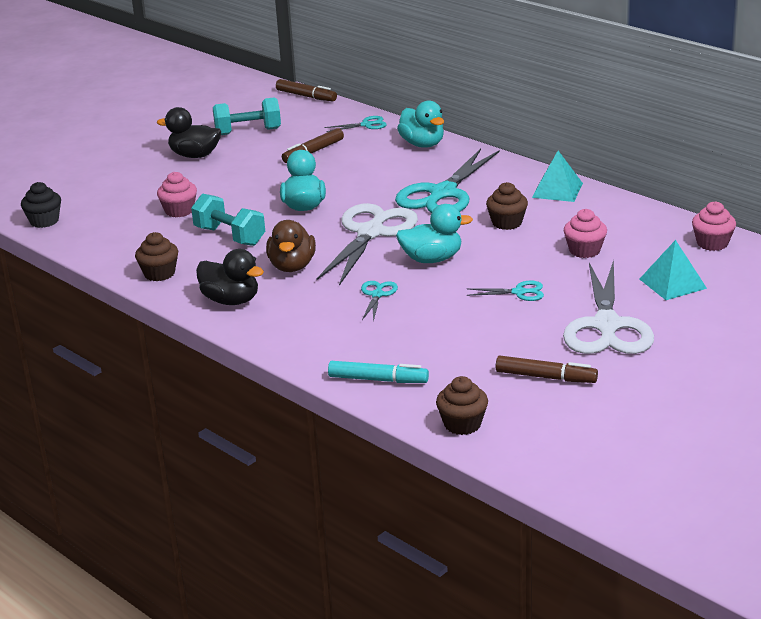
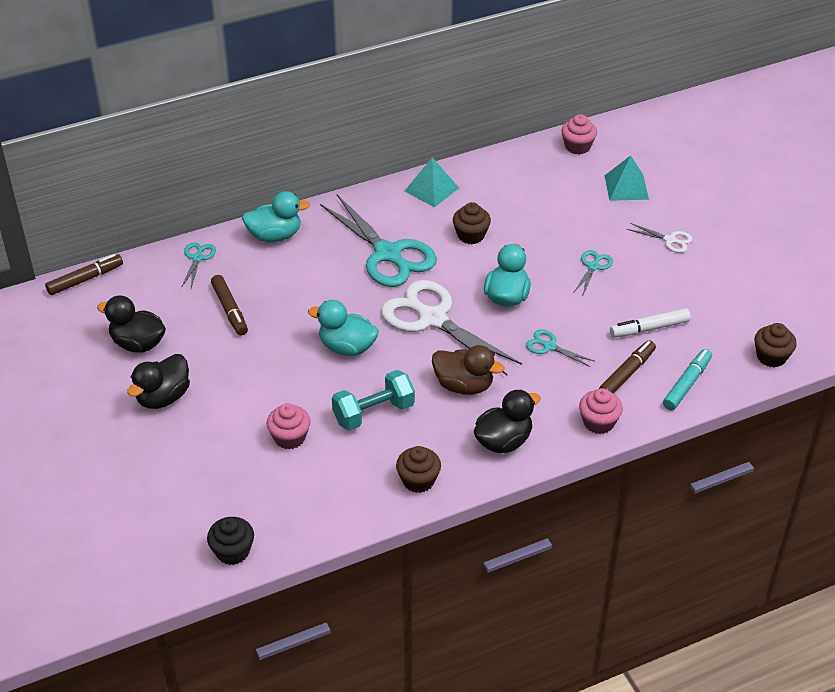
camera: 70 degrees left, 15 degrees up
(248, 132) = (138, 343): turquoise dumbbell -> black duck
(448, 342) = (649, 328): none -> white marker
(546, 377) = (726, 294): brown marker -> brown marker (627, 373)
(584, 250) = (547, 211): pink cupcake -> pink cupcake (598, 422)
(607, 326) = (670, 240): white scissors -> white scissors, size x0.44

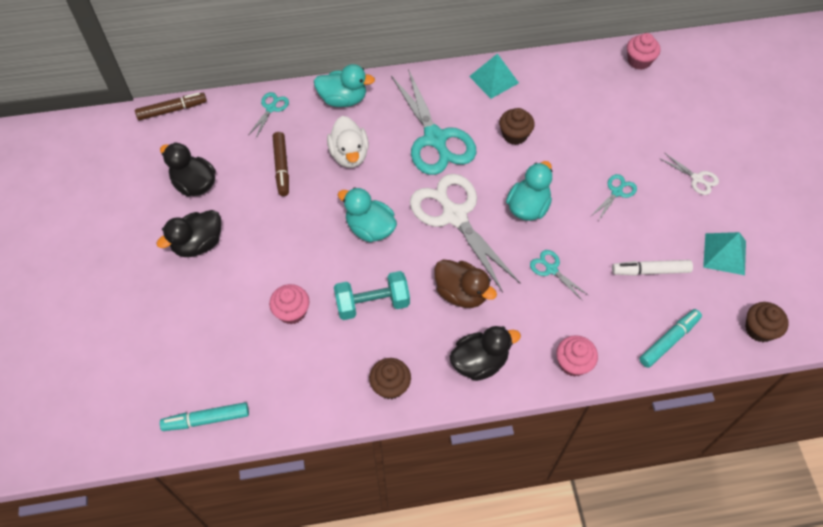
camera: 15 degrees right, 15 degrees up
(232, 551) = (206, 419): black cupcake -> turquoise marker
(300, 285) = (349, 155): none -> white duck
(626, 187) = (672, 113): turquoise pyramid -> turquoise pyramid (724, 254)
(627, 373) = (615, 315): brown marker -> none

